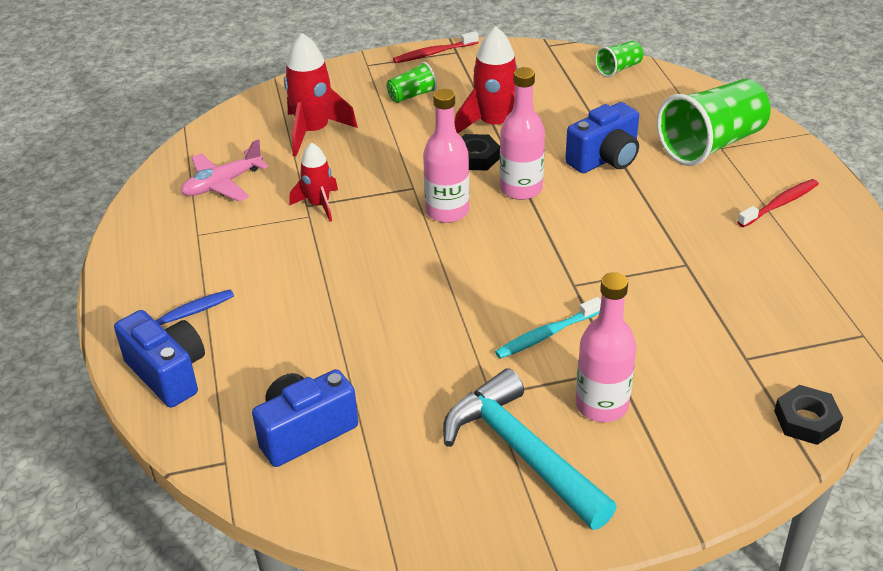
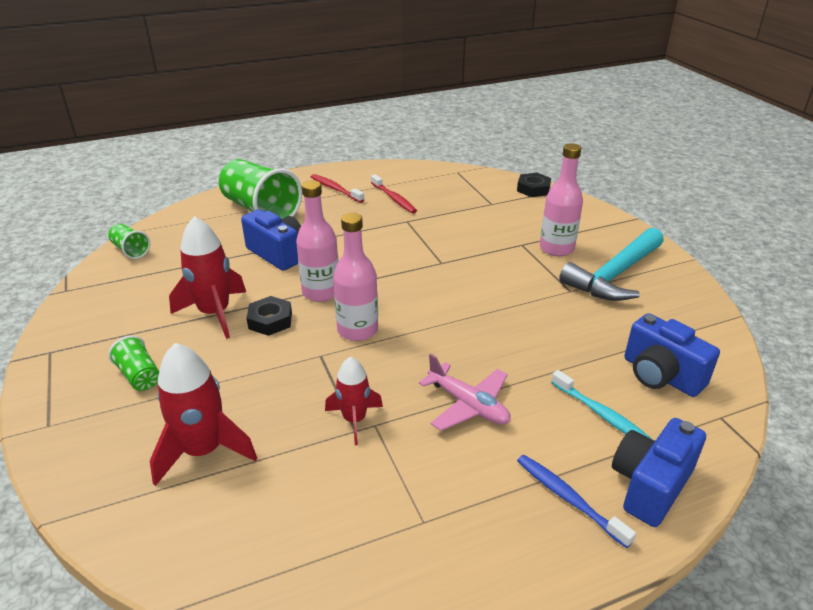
camera: 100 degrees left, 5 degrees down
(223, 184) = (317, 521): pink plane -> pink plane (468, 405)
(434, 53) = (45, 369): red toothbrush -> red toothbrush (394, 198)
(546, 335) = (500, 271): turquoise toothbrush -> turquoise toothbrush (602, 415)

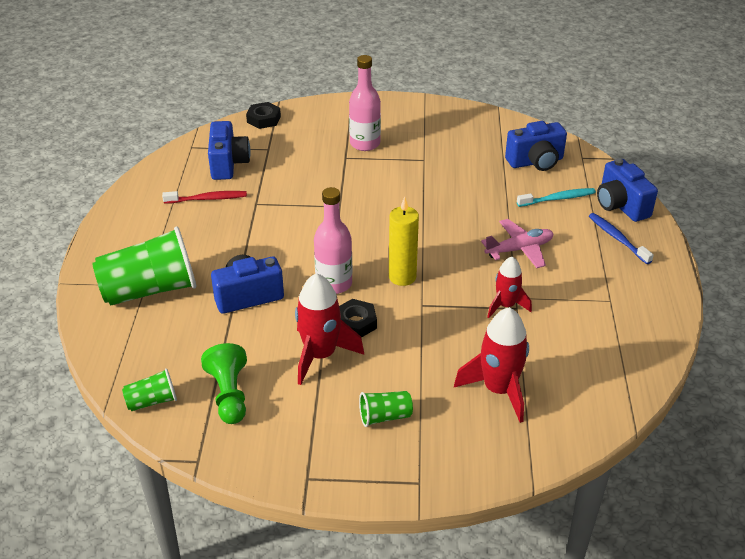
camera: 65 degrees left, 5 degrees up
(147, 281) = (229, 395): none -> green pawn
(335, 189) = (152, 229): red toothbrush -> none
(357, 330) = (402, 277): pink bottle -> yellow candle
(450, 193) = (228, 164): none -> blue camera
(568, 499) = (617, 238): blue toothbrush -> blue toothbrush turned 75 degrees clockwise
(614, 275) = (419, 133): turquoise hammer -> none

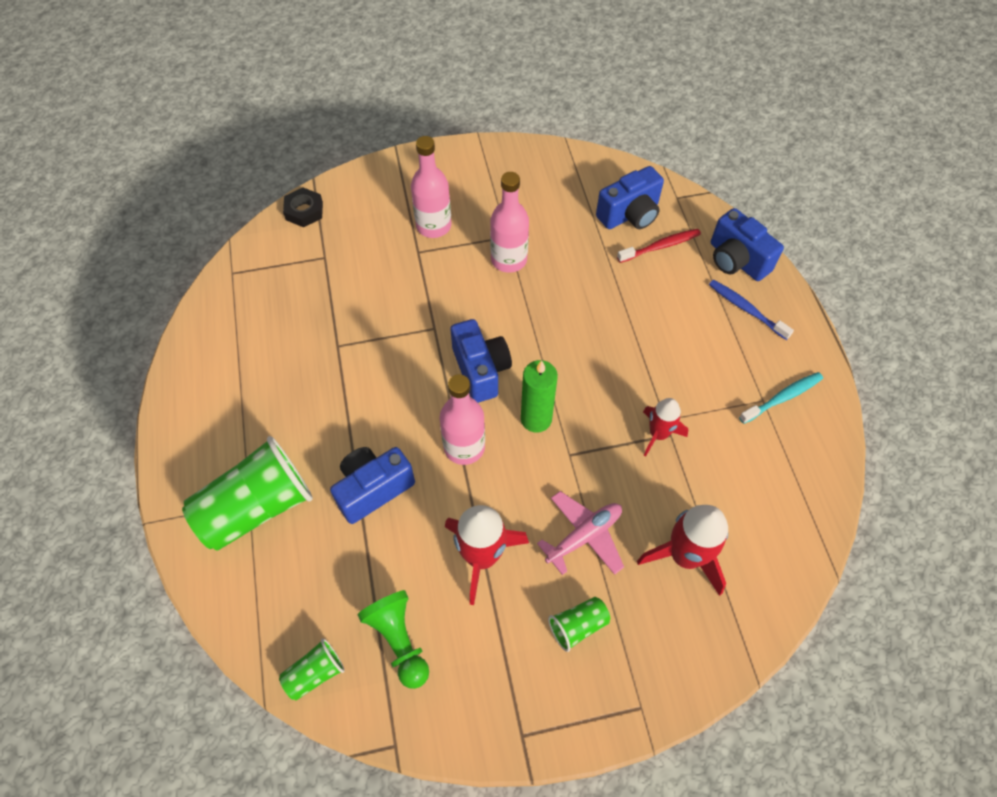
camera: 15 degrees left, 20 degrees up
(207, 199) = (278, 351): red toothbrush -> red toothbrush (660, 246)
(228, 164) = (285, 291): blue camera -> blue camera (480, 370)
(356, 323) = (506, 499): black nut -> none
(402, 277) = (536, 419): yellow candle -> green candle
(419, 174) = (509, 259): none -> pink bottle
(519, 249) = (649, 349): pink plane -> pink plane (584, 536)
(557, 199) = (668, 264): turquoise toothbrush -> turquoise toothbrush (782, 397)

